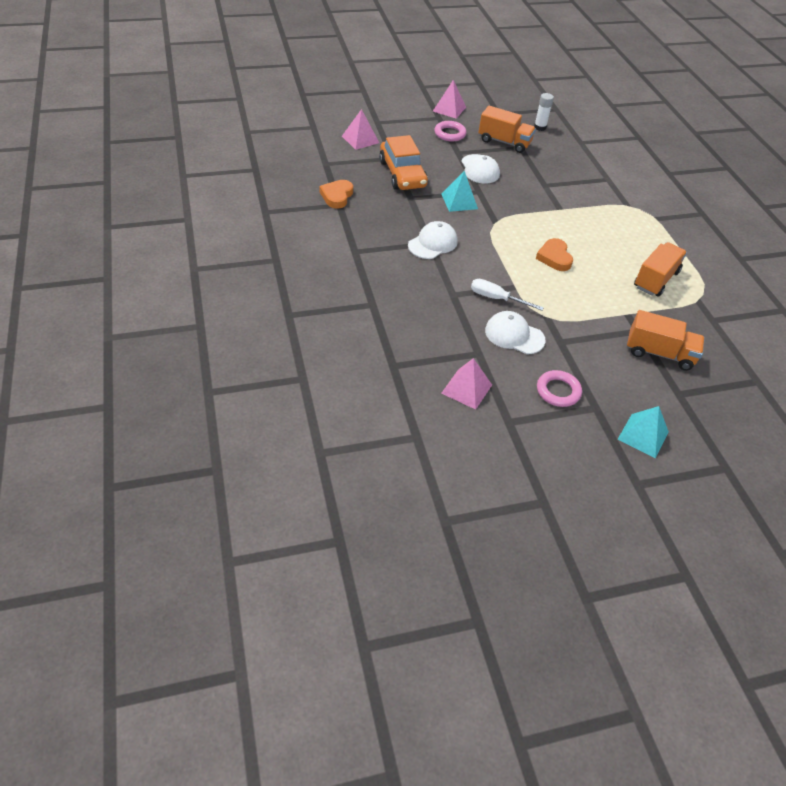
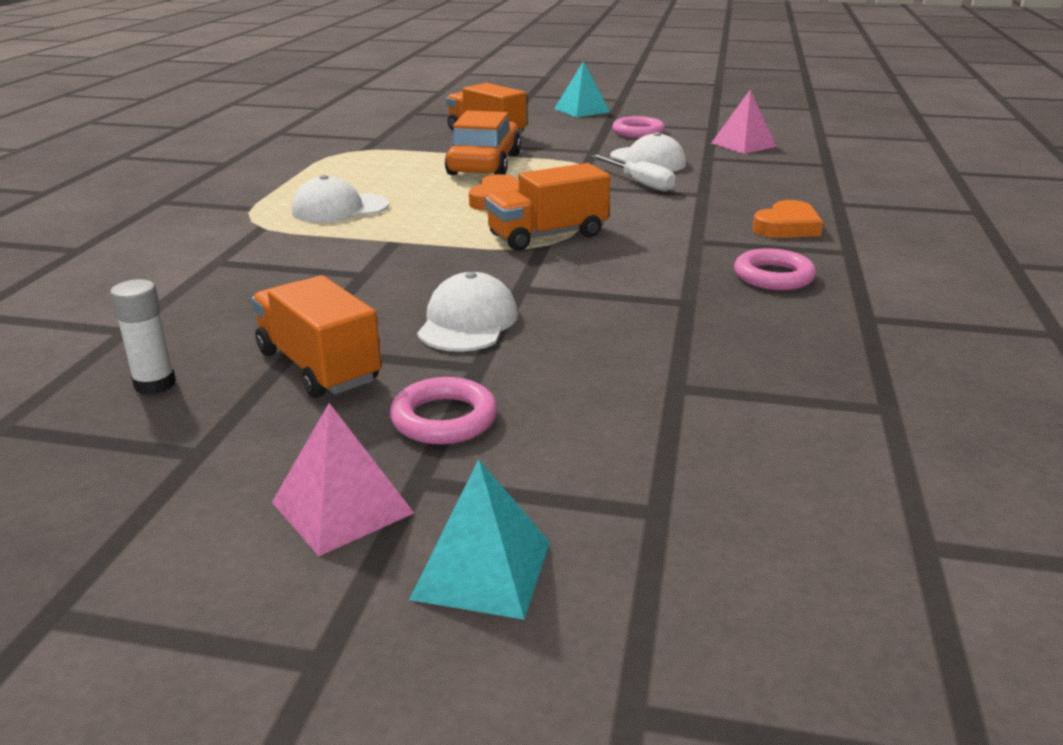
camera: 150 degrees left, 20 degrees down
(337, 196) = (869, 332): orange heart -> orange heart (787, 227)
(360, 139) = (753, 459): pink pyramid -> none
(384, 222) = (773, 276): none -> pink ring
(402, 174) = (675, 346): orange car -> orange car (484, 164)
(433, 243) = (692, 239): white cap -> white cap (340, 208)
(459, 201) = (582, 280): turquoise pyramid -> turquoise pyramid (482, 570)
(656, 280) = (385, 166): orange truck -> orange truck (547, 236)

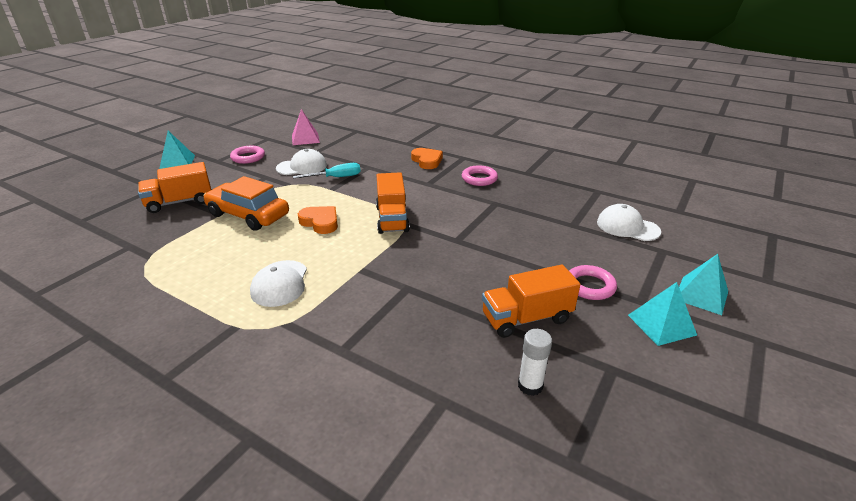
camera: 70 degrees left, 5 degrees up
(342, 507) = (661, 325): pink pyramid -> turquoise pyramid
(468, 322) = (491, 263): white cap -> white cap (627, 227)
(639, 183) = (336, 177): white screwdriver -> turquoise screwdriver

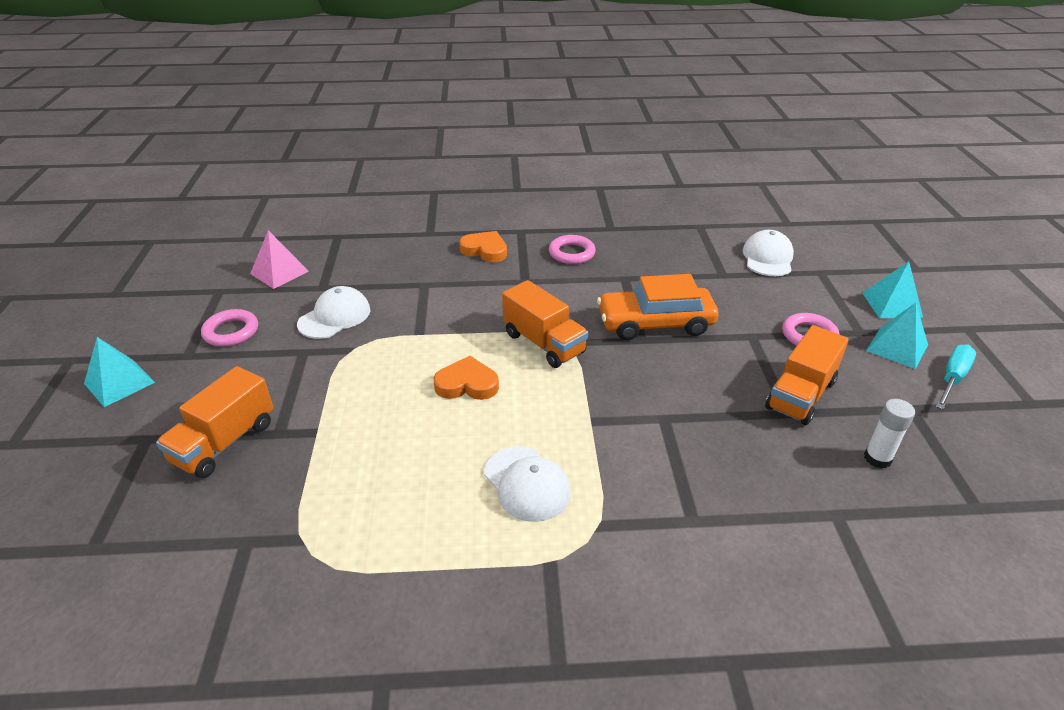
camera: 35 degrees left, 5 degrees up
(248, 215) = (358, 416): orange car -> orange car (655, 323)
(336, 177) = (403, 315): turquoise screwdriver -> turquoise screwdriver (952, 378)
(627, 227) = (767, 258): white cap -> white cap turned 105 degrees clockwise

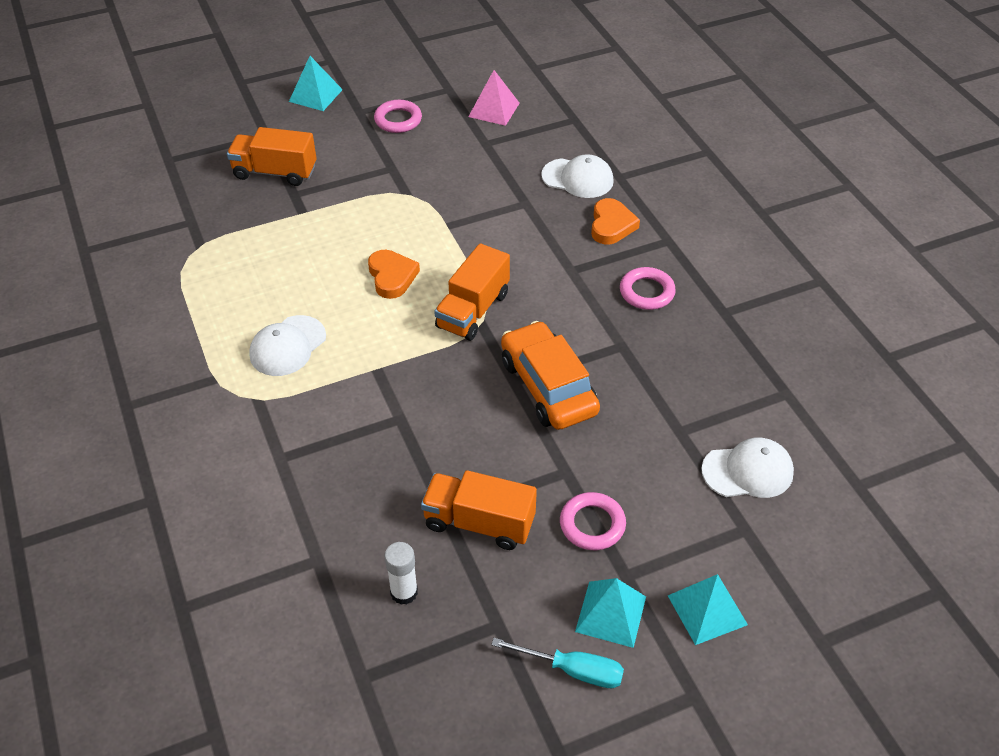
camera: 70 degrees right, 10 degrees up
(334, 317) = (446, 167): white cap -> white cap (577, 178)

